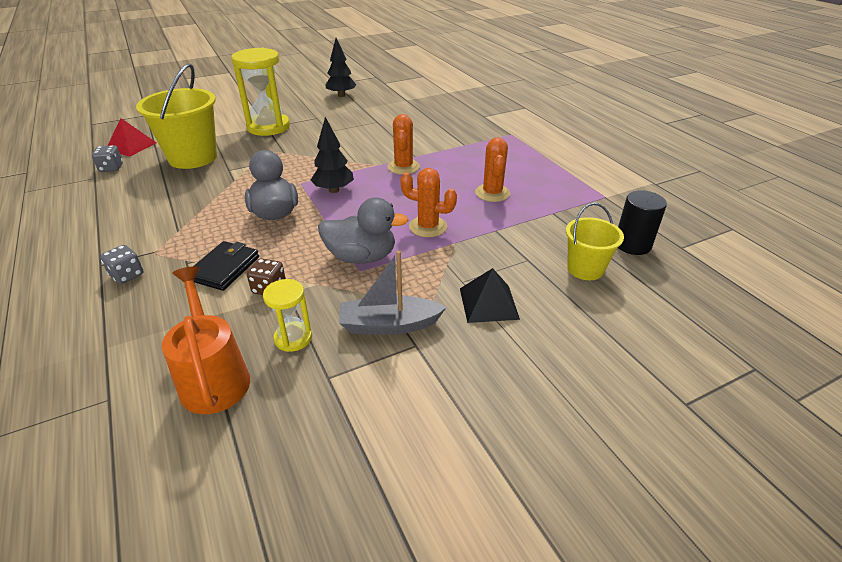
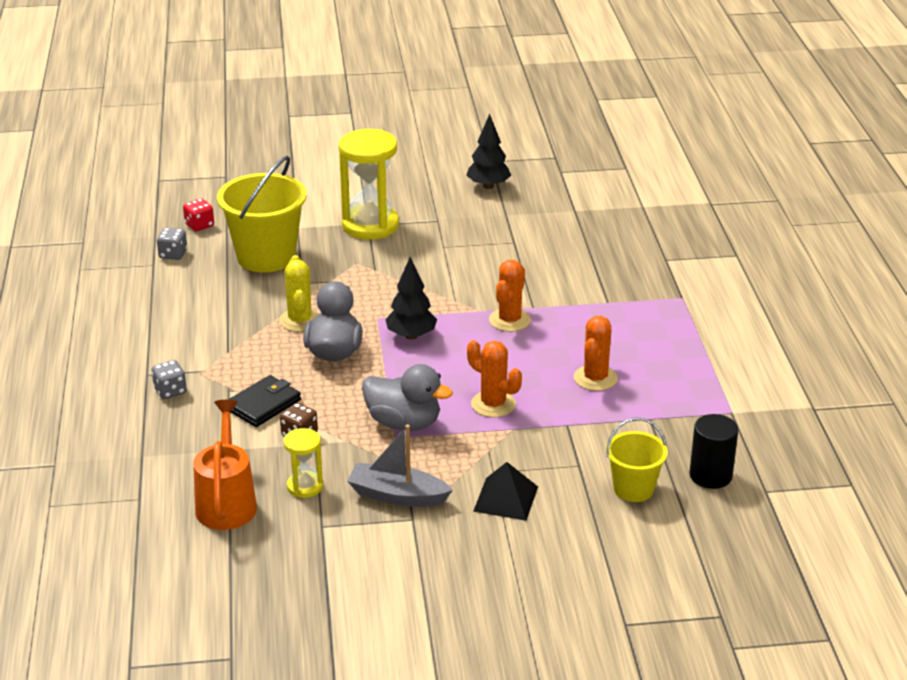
camera: 20 degrees right, 5 degrees down
(131, 146) = (199, 225): red pyramid -> red dice
(236, 195) = (300, 320): none -> yellow cactus

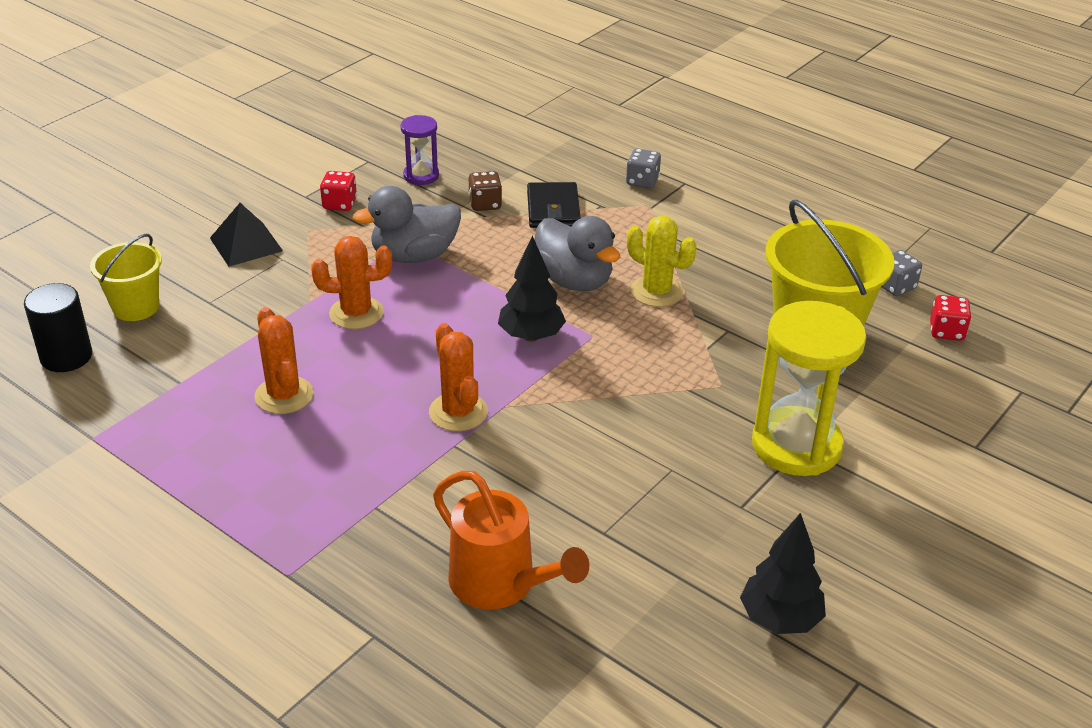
camera: 135 degrees right, 5 degrees up
(226, 502) = (460, 141): orange watering can -> orange watering can (501, 584)
(305, 486) = (421, 176): yellow hourglass -> purple hourglass
(397, 495) = (339, 204): grey boat -> red dice

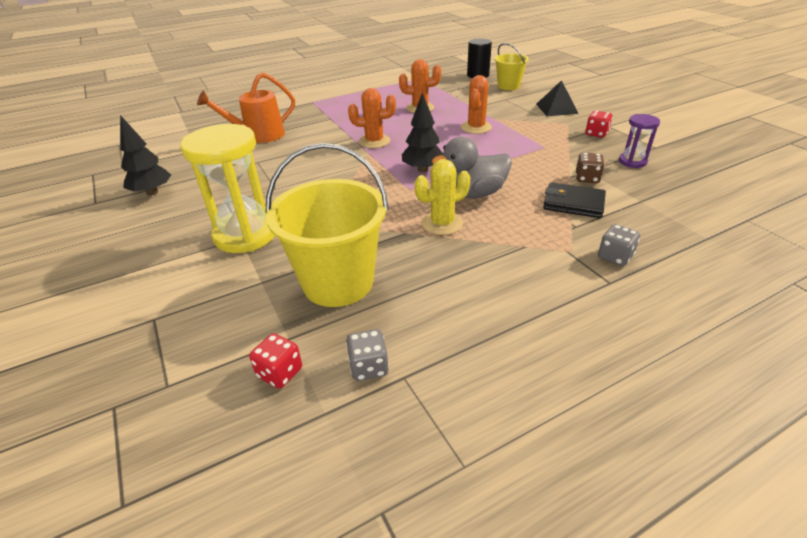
camera: 115 degrees right, 0 degrees up
(414, 256) = (527, 148): grey duck -> none

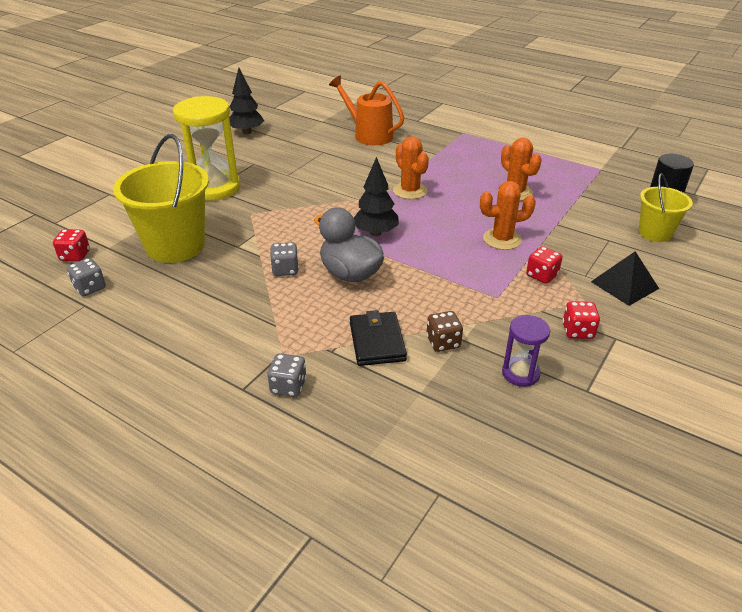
camera: 60 degrees right, 0 degrees up
(442, 223) = (285, 270): yellow cactus -> grey dice
(529, 127) = (541, 275): none -> red dice

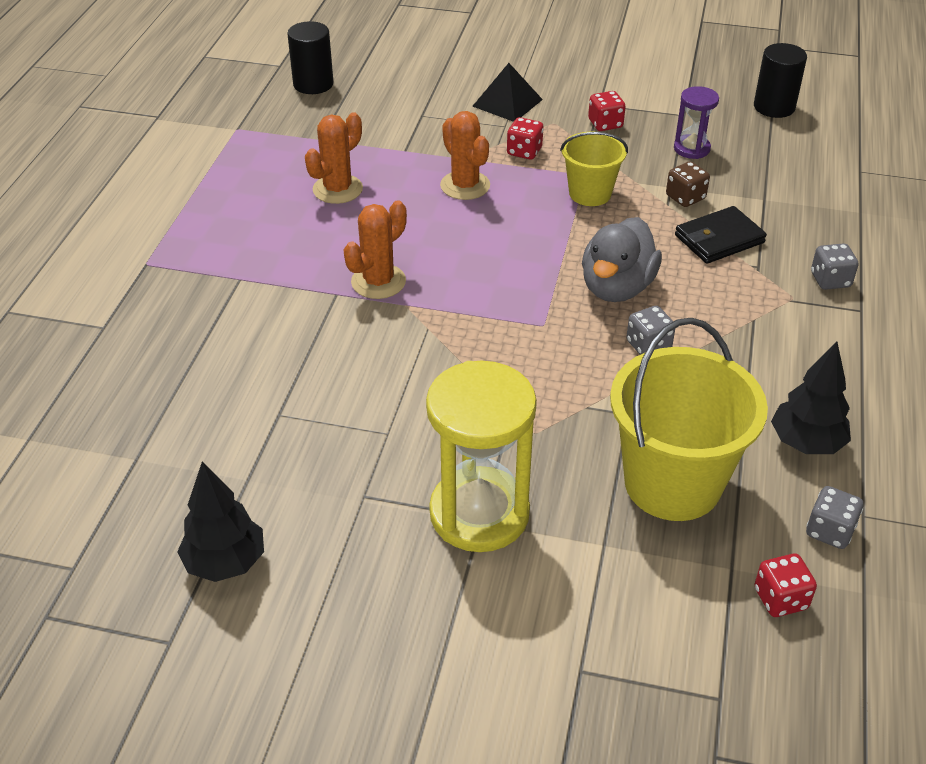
camera: 110 degrees left, 5 degrees up
(369, 135) = (187, 373): orange watering can -> none
(376, 233) = (512, 288): black tree -> black tree (806, 443)
(593, 474) = (774, 107): none -> black cylinder
(655, 233) = (389, 88): yellow bucket -> yellow bucket (590, 193)

